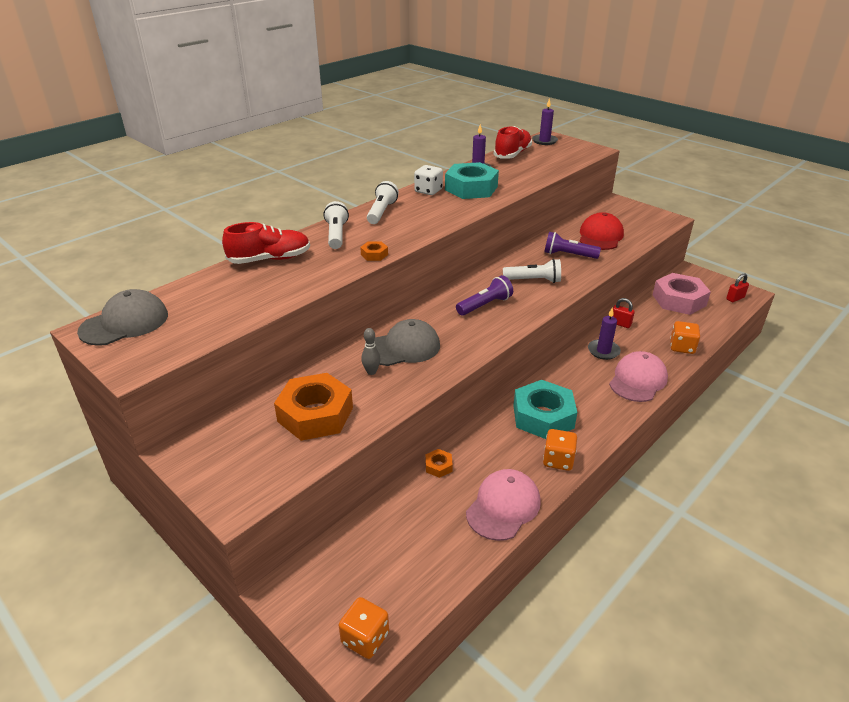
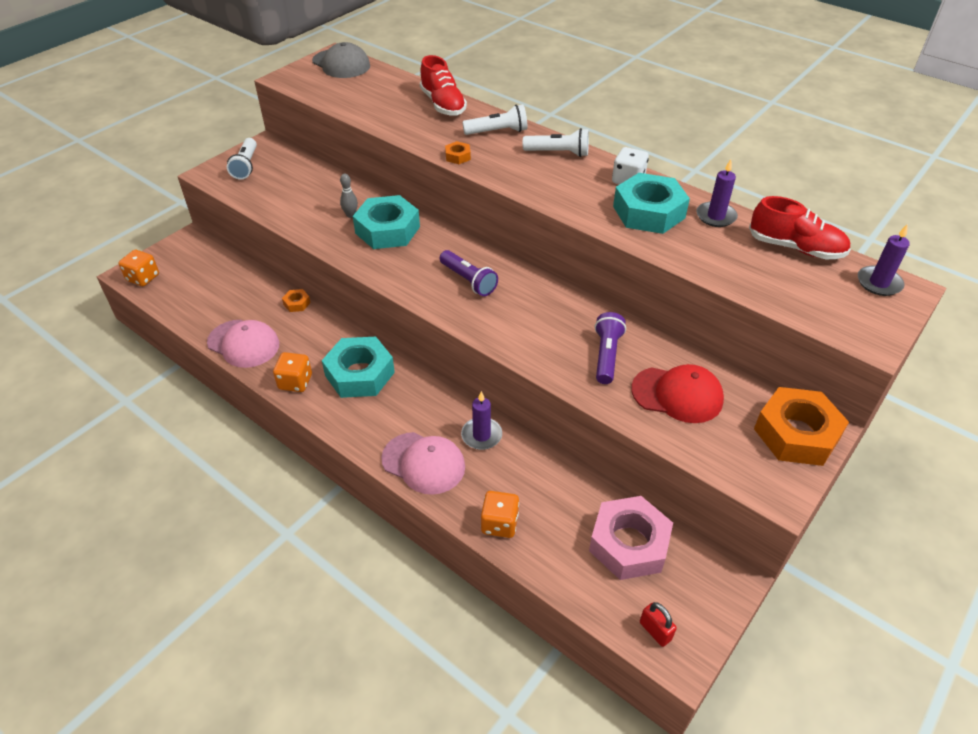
camera: 85 degrees right, 10 degrees up
(315, 414) = (296, 193): orange nut -> orange nut (796, 434)
(403, 347) = (387, 230): grey cap -> turquoise nut
(533, 280) = (530, 320): white flashlight -> white flashlight (246, 166)
(620, 324) = (547, 460): red padlock -> none

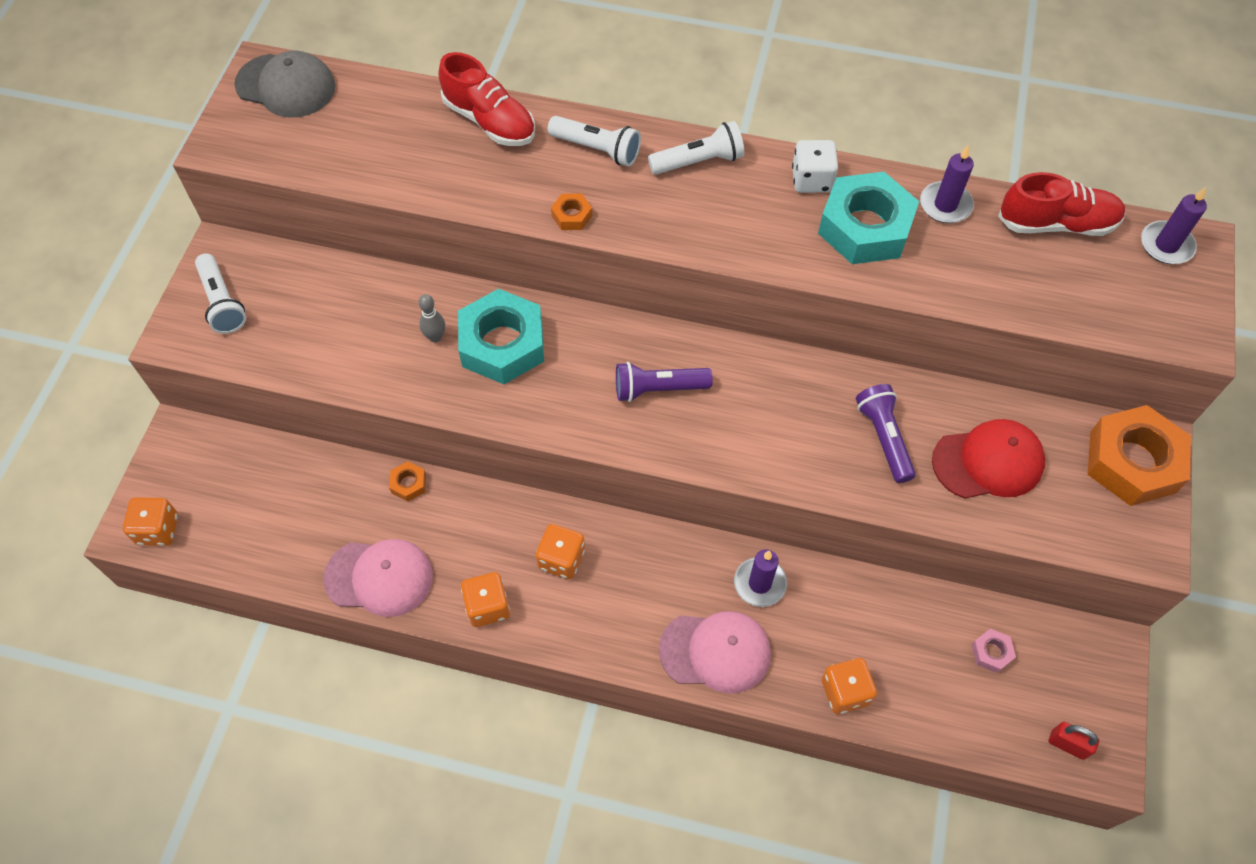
camera: 25 degrees left, 15 degrees up
(359, 374) = (561, 559): turquoise nut -> orange dice
(468, 280) = (658, 388): purple flashlight -> purple flashlight turned 150 degrees clockwise
(497, 132) = (597, 149): white flashlight -> white flashlight turned 60 degrees clockwise
(629, 543) = (991, 652): pink nut -> pink nut, size x0.42

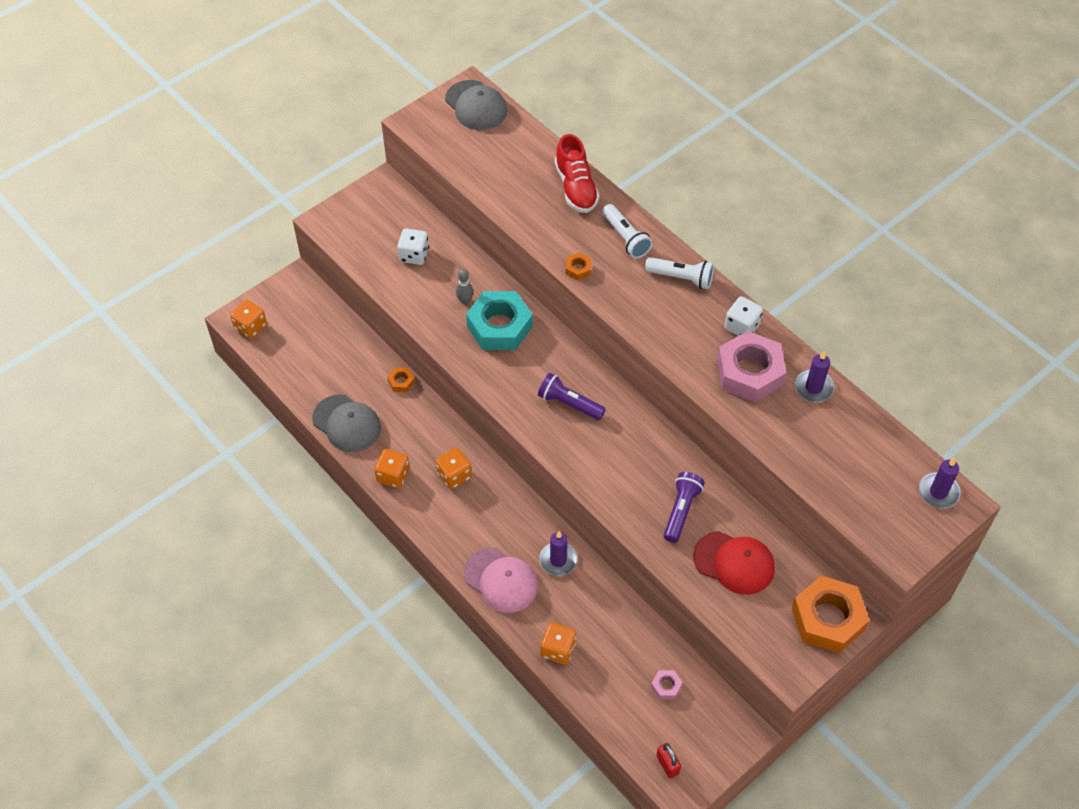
camera: 35 degrees right, 5 degrees down
(222, 302) = (363, 215): white flashlight -> none
(327, 316) = (414, 255): none -> white dice
(379, 577) = (347, 423): pink cap -> grey cap
(865, 227) = (749, 372): turquoise nut -> pink nut
(1056, 224) = (876, 438): red shoe -> none

